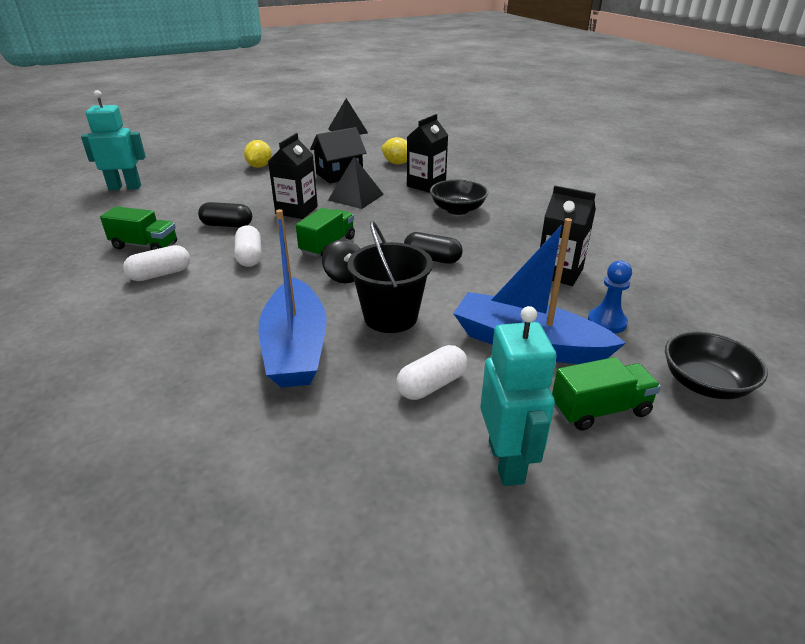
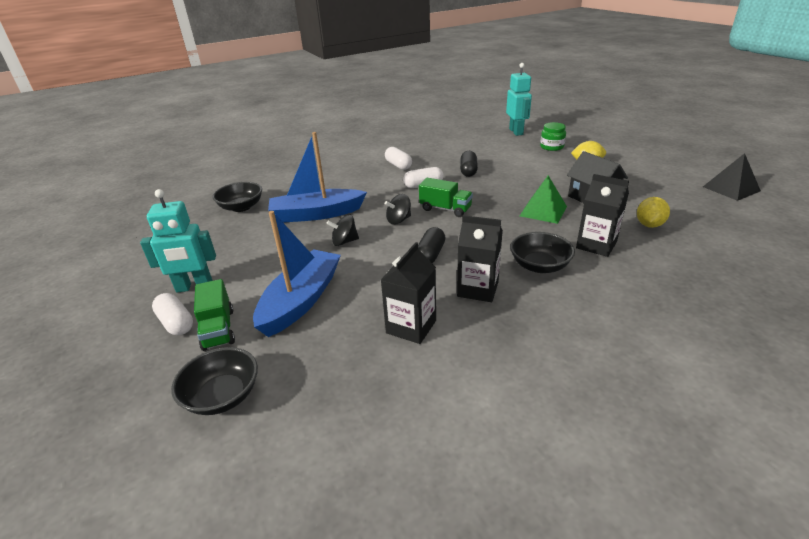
camera: 90 degrees right, 0 degrees up
(145, 245) = (433, 154): green truck -> none
(198, 175) = (551, 147): none -> green jar
(217, 453) = (241, 207): none -> black bowl
(296, 210) = (503, 190): black carton -> black carton (478, 289)
(356, 197) = (543, 211): black pyramid -> green pyramid
(390, 317) = (344, 242): black bucket -> black spinning top
(432, 385) = (268, 260): white capsule -> white capsule (176, 323)
(606, 322) = (323, 348): blue pawn -> none

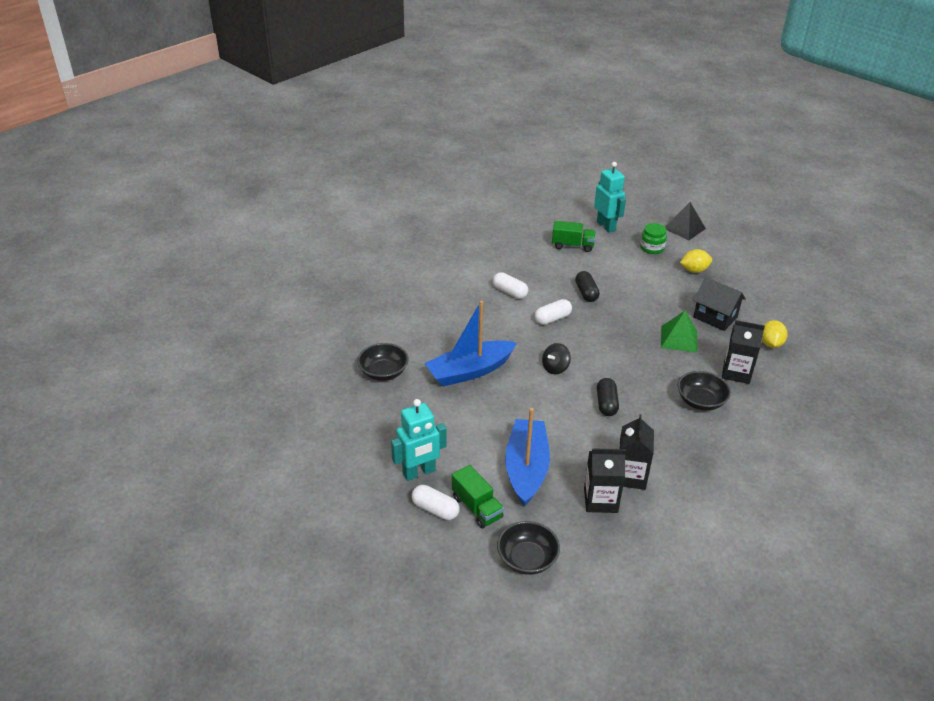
camera: 20 degrees left, 5 degrees up
(344, 242) = (521, 401): black spinning top -> none
(445, 209) = (590, 348): green truck -> green truck (572, 245)
(478, 289) = (663, 432): black carton -> black carton (600, 500)
(731, 188) = (824, 291): black pyramid -> black pyramid (684, 228)

